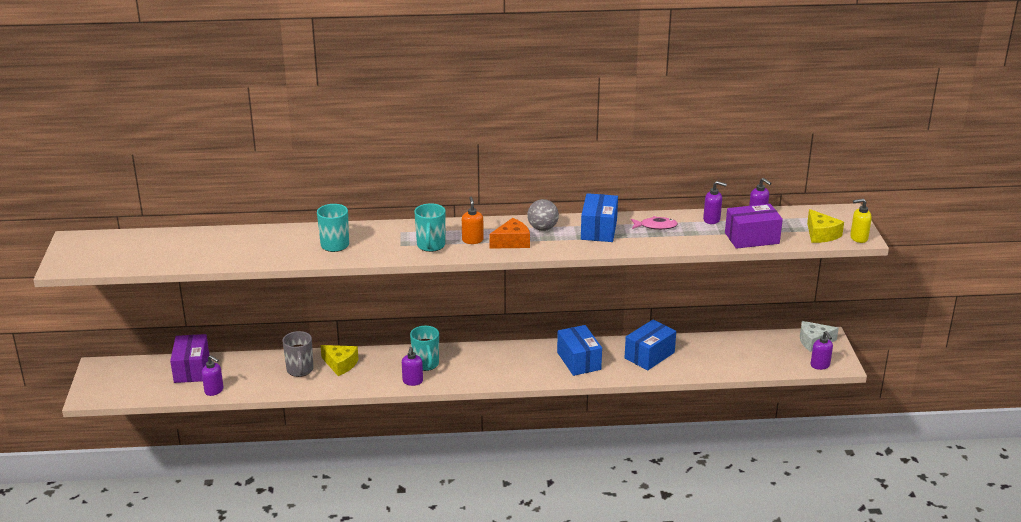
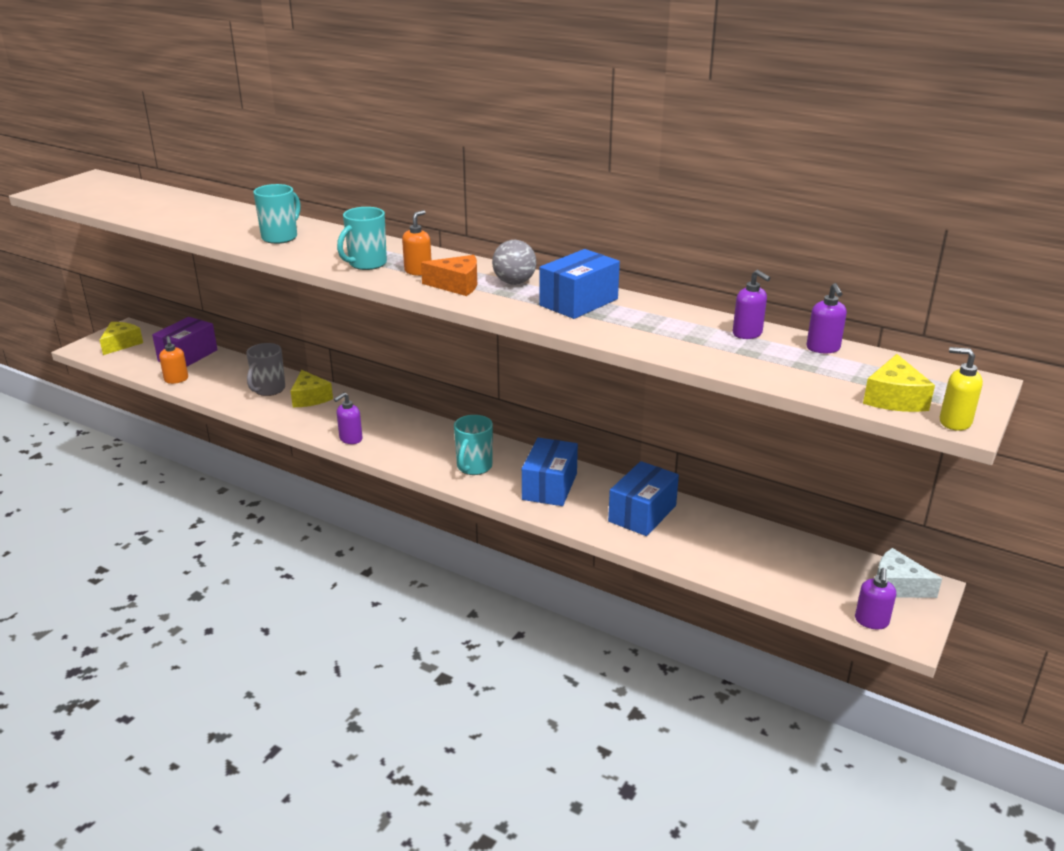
camera: 35 degrees right, 0 degrees up
(116, 381) = (121, 344): none -> yellow cheese
(214, 390) = (176, 380): purple soap dispenser -> orange soap dispenser
(426, 364) = (386, 428): turquoise mug -> turquoise mug (474, 467)
(649, 355) = (642, 513): blue box -> blue box turned 45 degrees counterclockwise
(656, 226) = (658, 319): pink fish -> none
(752, 238) = (774, 370): purple box -> none

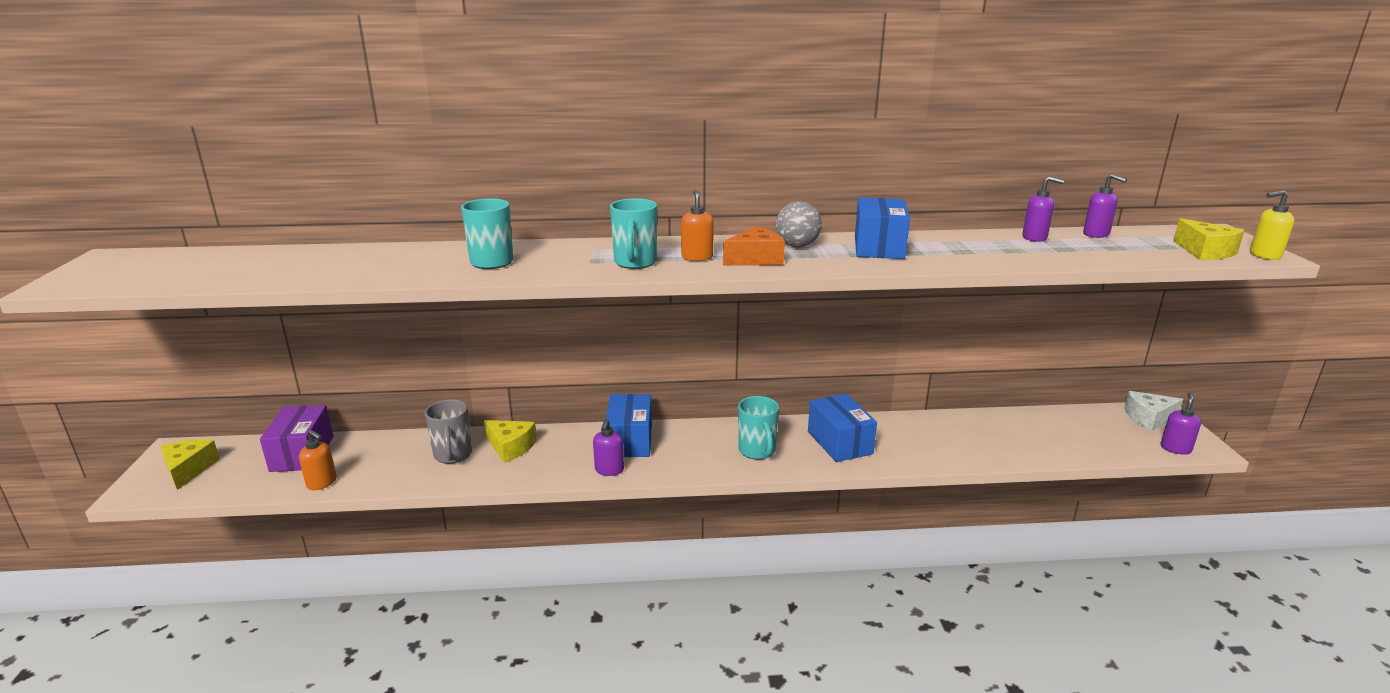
camera: 35 degrees left, 5 degrees down
(642, 513) = (934, 435): blue box -> blue box (630, 440)
(871, 621) = (1175, 448): purple soap dispenser -> purple soap dispenser turned 135 degrees counterclockwise

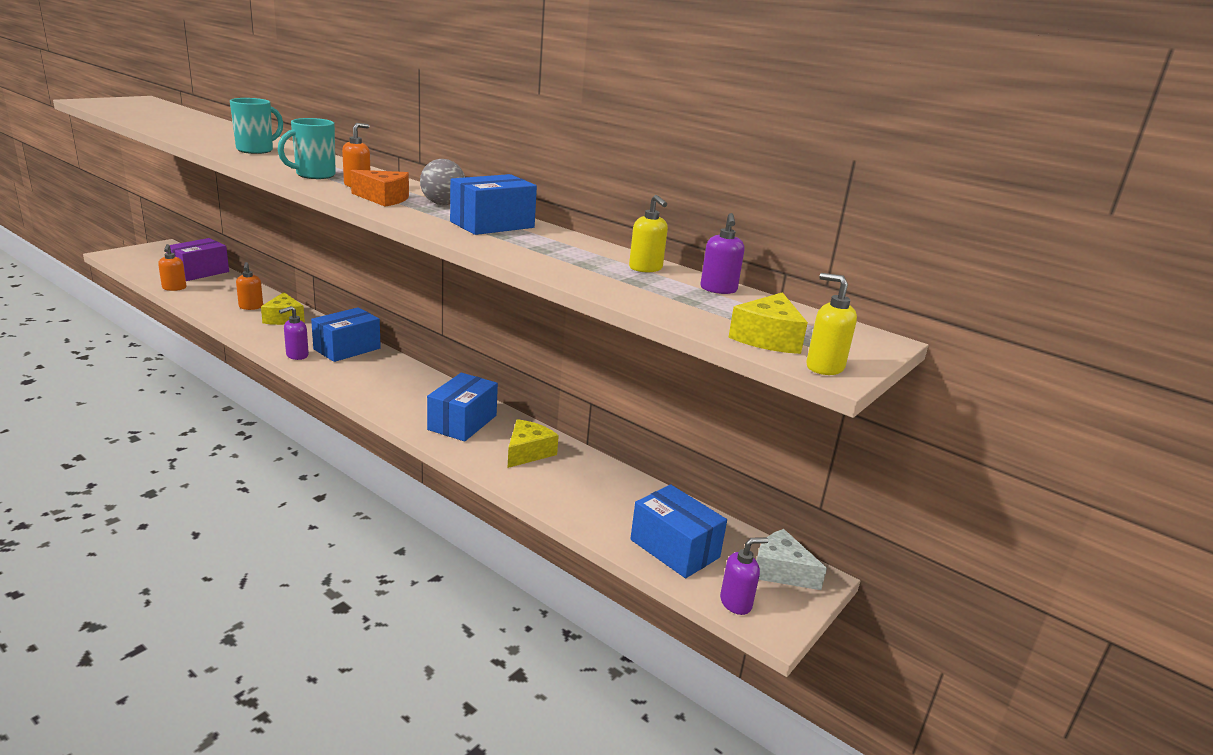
camera: 40 degrees right, 0 degrees up
(189, 469) = (148, 256): yellow cheese -> yellow cheese (528, 452)
(453, 455) = (251, 307): grey mug -> orange soap dispenser
(757, 451) = (398, 395): turquoise mug -> none
(1035, 238) = (646, 268): purple soap dispenser -> yellow soap dispenser
(1097, 440) = (674, 548): none -> blue box

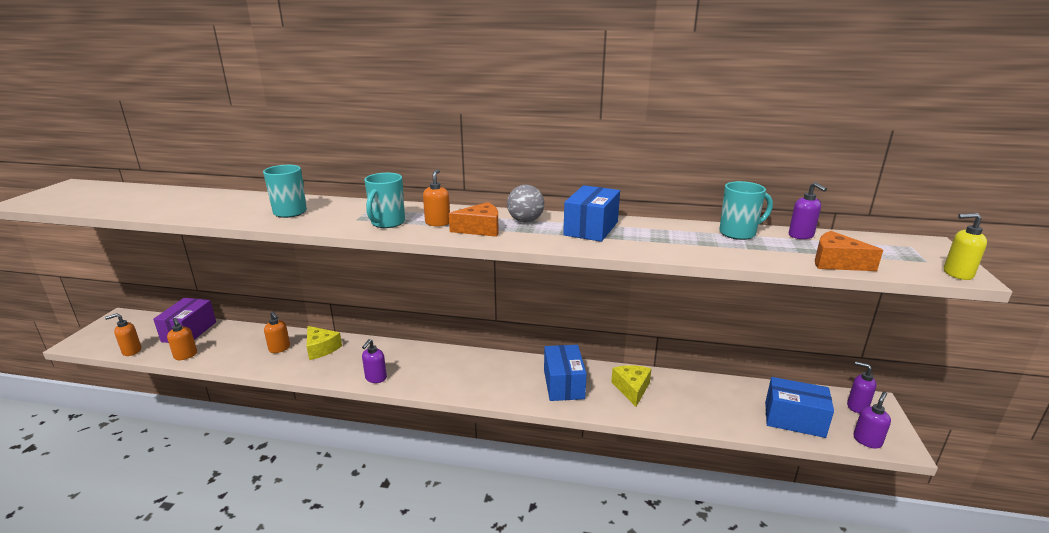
camera: 25 degrees left, 0 degrees up
(141, 272) = (131, 351): none -> orange soap dispenser
(347, 349) = (406, 356): blue box -> none
(646, 268) = (738, 233): yellow soap dispenser -> turquoise mug
(692, 316) = (836, 262): none -> orange cheese
(767, 338) = (896, 263): yellow cheese -> none
(781, 571) = (857, 406): white cheese -> purple soap dispenser

